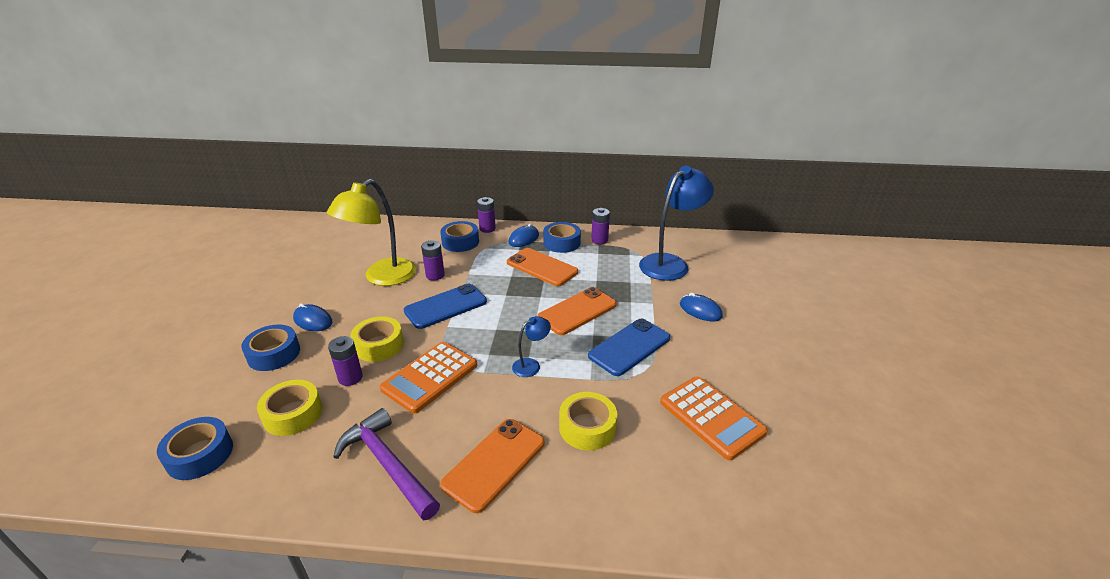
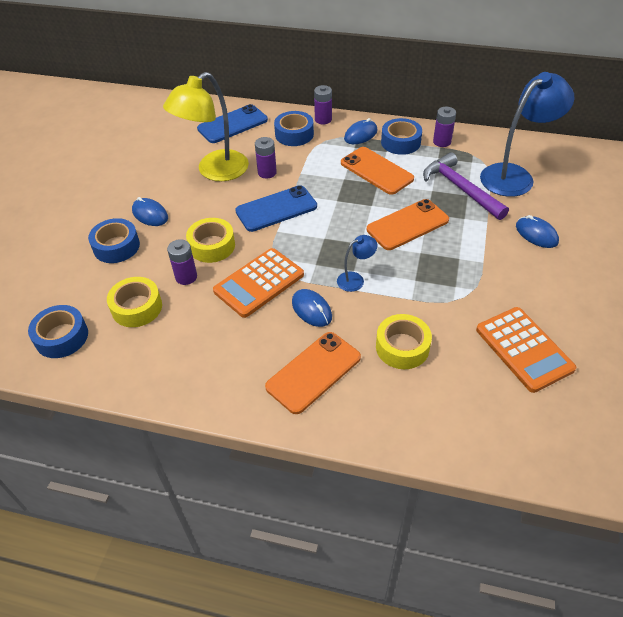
camera: 10 degrees right, 15 degrees up
(388, 464) = (220, 362): purple hammer -> purple hammer (460, 188)
(488, 398) = (311, 309): none -> blue mouse
(629, 347) = (455, 269): blue phone -> blue phone (232, 124)

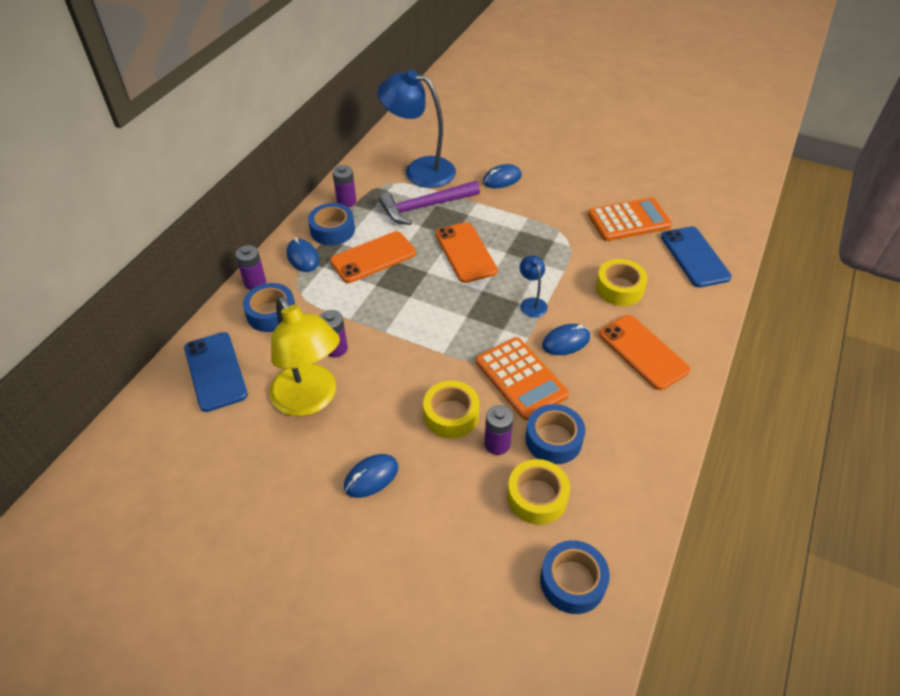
camera: 80 degrees left, 0 degrees up
(116, 246) = (423, 518): blue tape -> blue tape (553, 439)
(276, 209) = (406, 348): blue phone -> blue phone (694, 257)
(514, 175) = (420, 170): blue lamp -> blue lamp turned 45 degrees counterclockwise

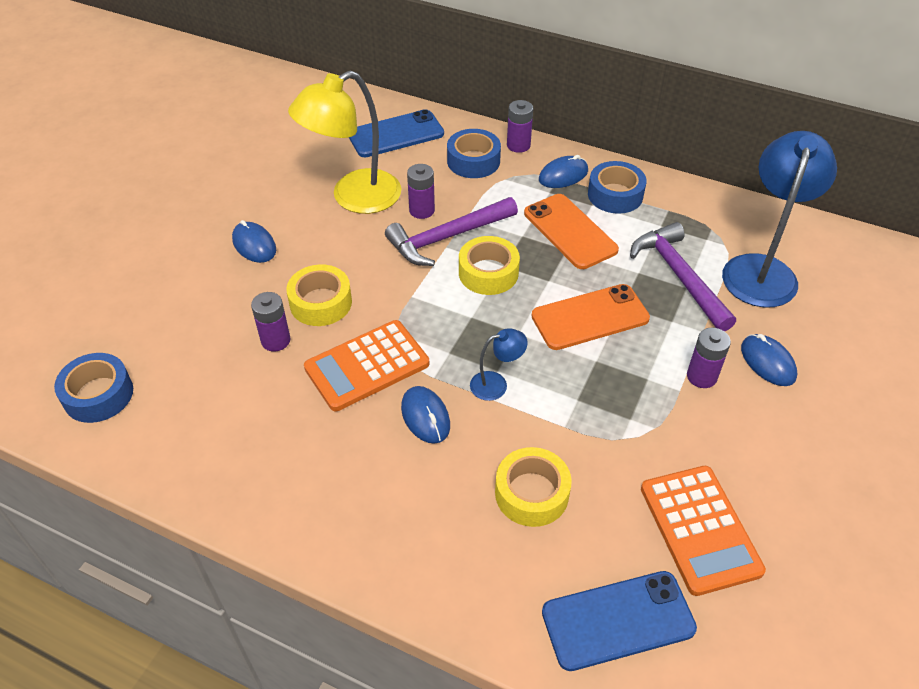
camera: 90 degrees right, 0 degrees up
(346, 201) = (673, 203): purple battery -> purple battery (701, 376)
(373, 331) = (447, 237): none -> purple hammer
(537, 497) = (202, 372): yellow tape -> yellow tape (488, 273)
(553, 439) = (273, 392): blue tape -> none
(642, 352) = (403, 506): orange phone -> none

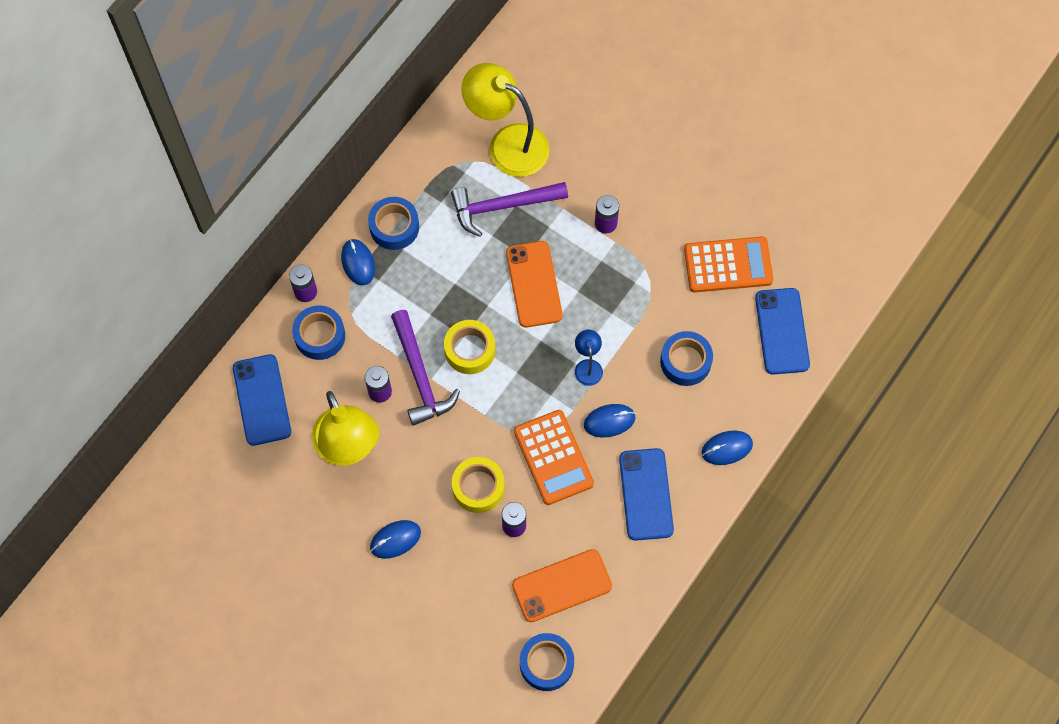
camera: 80 degrees left, 20 degrees up
(328, 471) = (646, 494): none -> blue phone
(531, 493) = (685, 361): yellow tape -> blue tape
(569, 231) = (433, 275): orange phone -> orange phone (562, 586)
(762, 269) = (507, 144): blue lamp -> yellow lamp
(767, 362) = (600, 174): blue mouse -> blue mouse (727, 448)

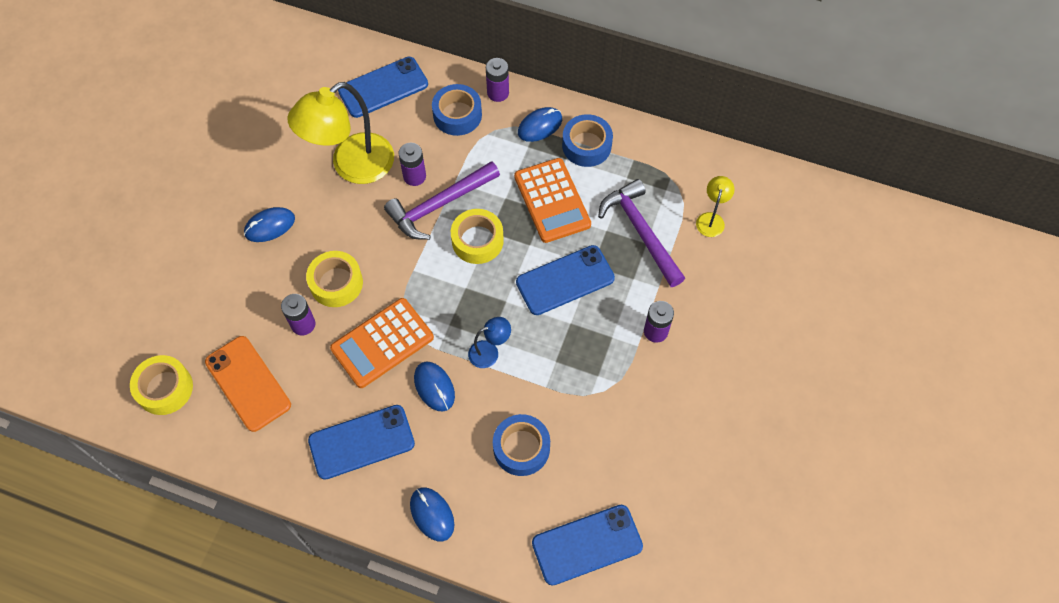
camera: 75 degrees right, 5 degrees down
(395, 539) = (270, 226): blue mouse -> blue mouse turned 75 degrees counterclockwise
(507, 144) = (711, 219): yellow lamp -> yellow lamp, size x0.45
(533, 284) = (565, 280): orange phone -> blue phone
(546, 664) = (165, 388): blue tape -> yellow tape
(728, 265) = (648, 467): orange calculator -> orange calculator (552, 201)

